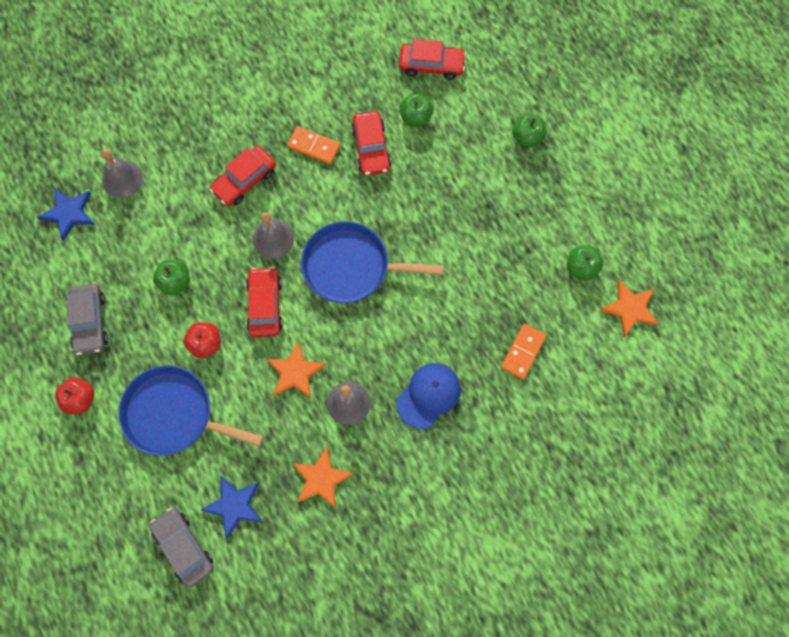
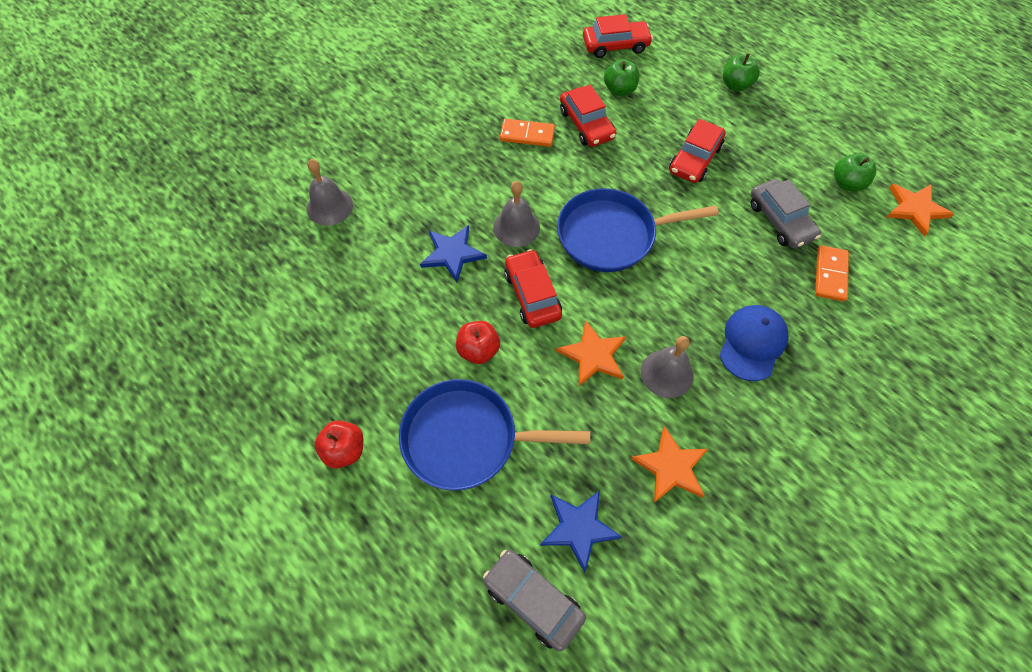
camera: 15 degrees left, 10 degrees down
(69, 213) = (277, 253): blue star -> blue star (452, 254)
(90, 322) = (333, 360): grey car -> grey car (780, 220)
(175, 282) = (421, 294): green apple -> none
(244, 180) = (465, 180): red car -> red car (695, 159)

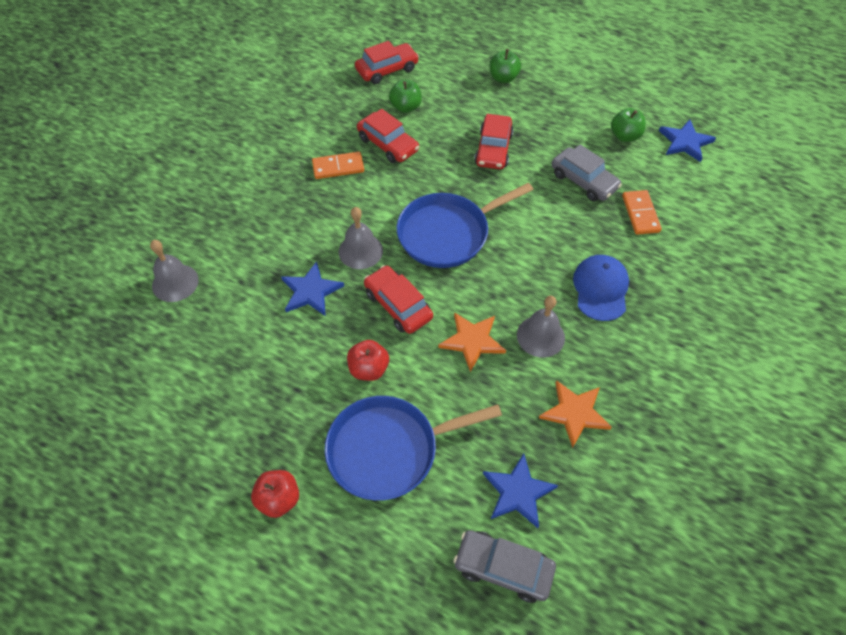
camera: 20 degrees left, 5 degrees down
(915, 209) = (685, 142): orange star -> blue star

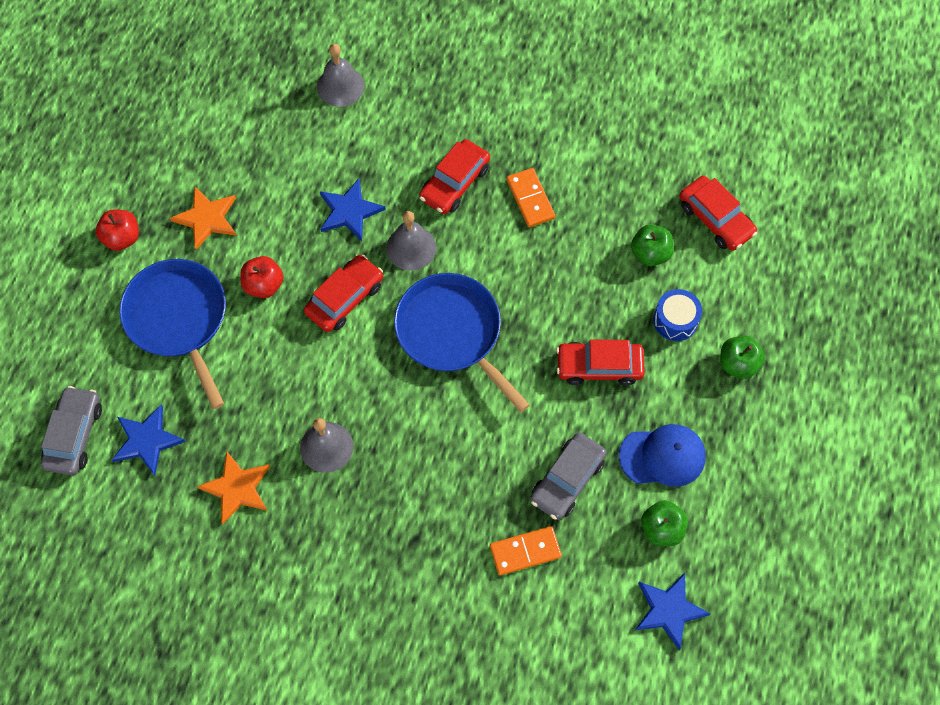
camera: 80 degrees right, 10 degrees up
(388, 144) = (580, 245): red car -> red car (455, 183)
(463, 103) = (675, 320): none -> blue drum
(472, 341) = (310, 378): orange star -> orange star (207, 218)
(600, 289) = (400, 507): blue cap -> blue cap (662, 456)

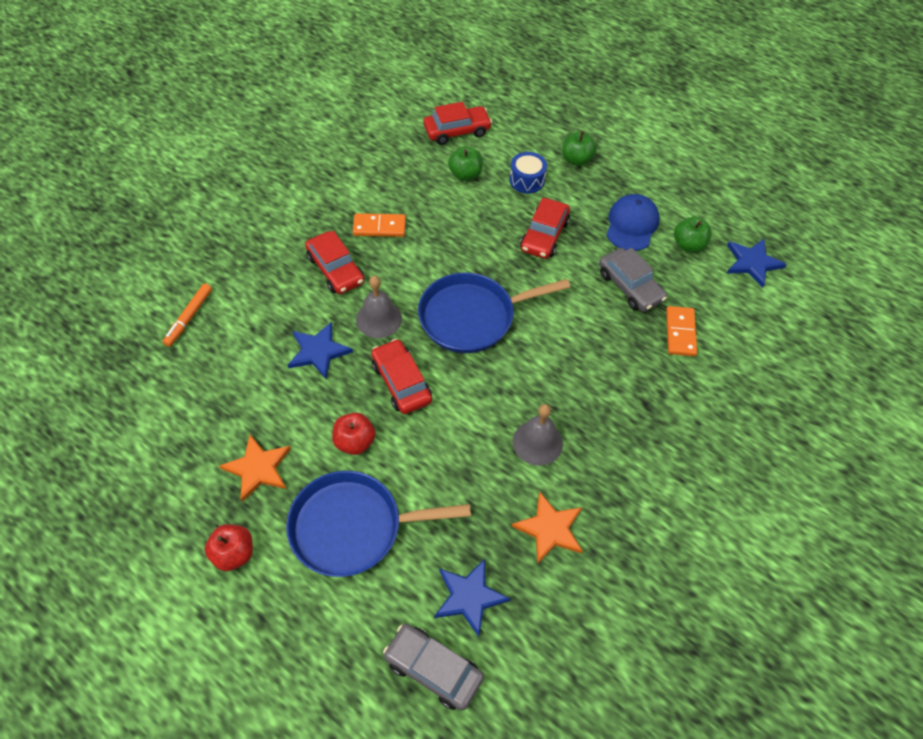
camera: 70 degrees left, 10 degrees down
(340, 86) = (189, 317): grey bell -> orange marker

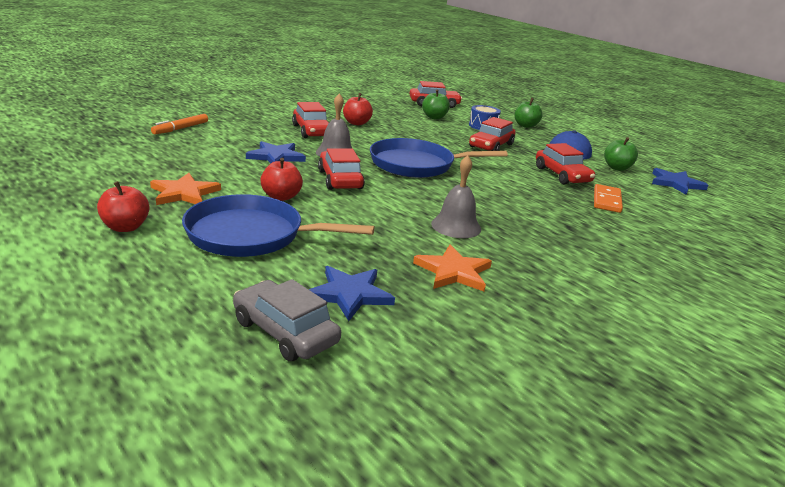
camera: 10 degrees right, 30 degrees down
(379, 227) = (356, 123): orange domino -> red apple
(630, 286) = (562, 175): grey car -> red car

